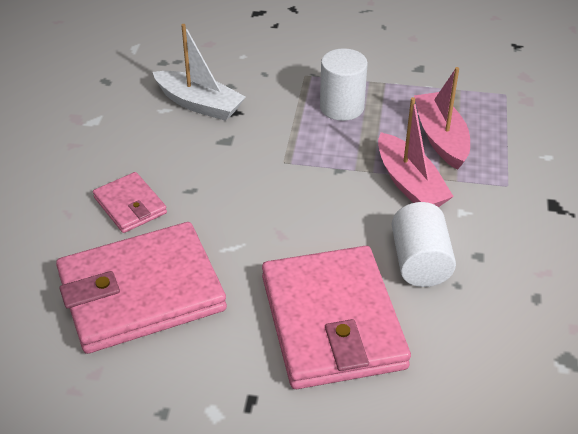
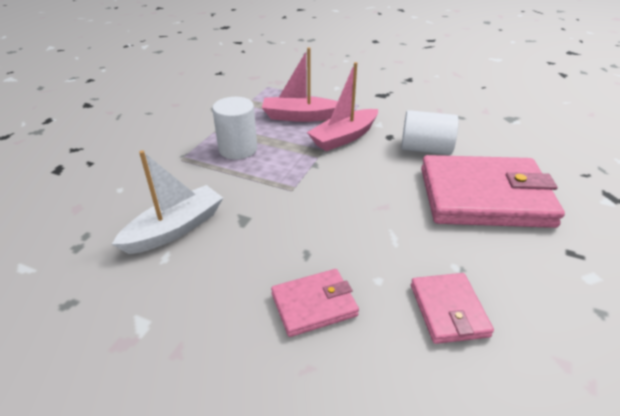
camera: 75 degrees left, 5 degrees down
(141, 292) = (448, 310): pink wallet -> pink wallet, size x0.49
(410, 184) = (344, 137): pink boat -> pink boat turned 150 degrees clockwise

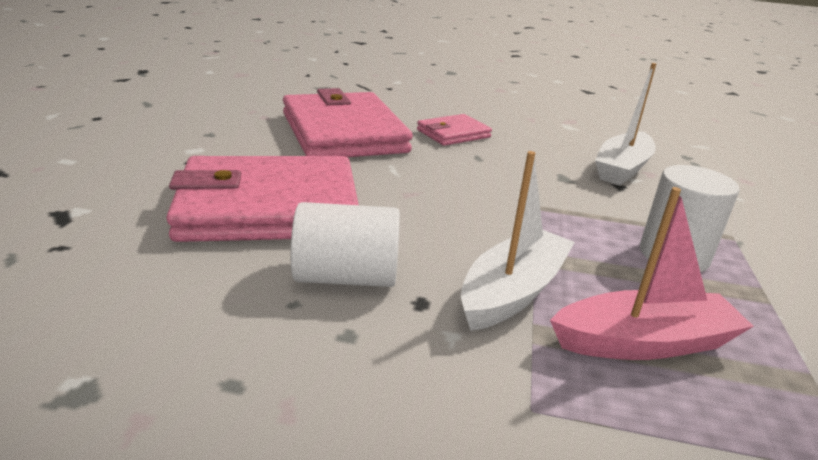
camera: 165 degrees right, 10 degrees down
(344, 137) = (512, 292): pink boat -> white boat
(448, 310) = (343, 133): pink wallet -> pink wallet, size x2.05

